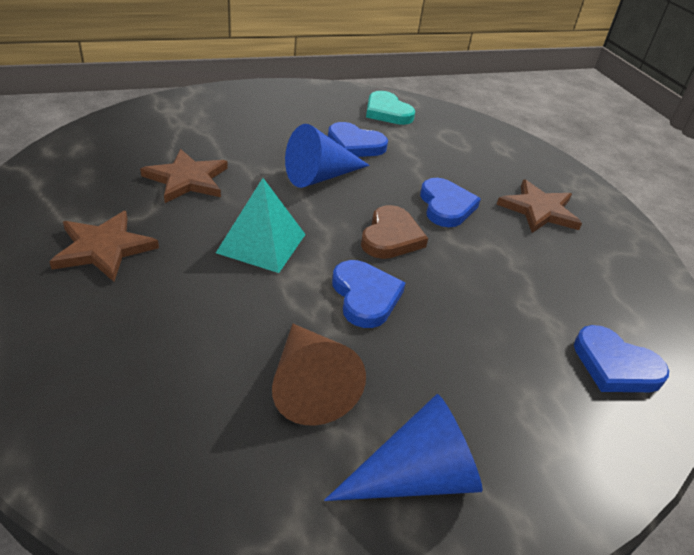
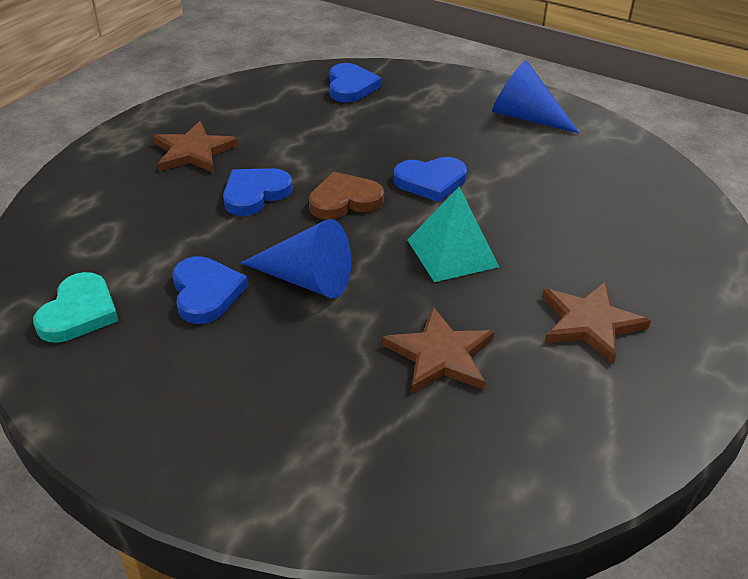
camera: 125 degrees left, 0 degrees up
(309, 385) = (532, 167): brown cone -> none
(365, 296) = (431, 181): blue heart -> blue heart turned 135 degrees counterclockwise

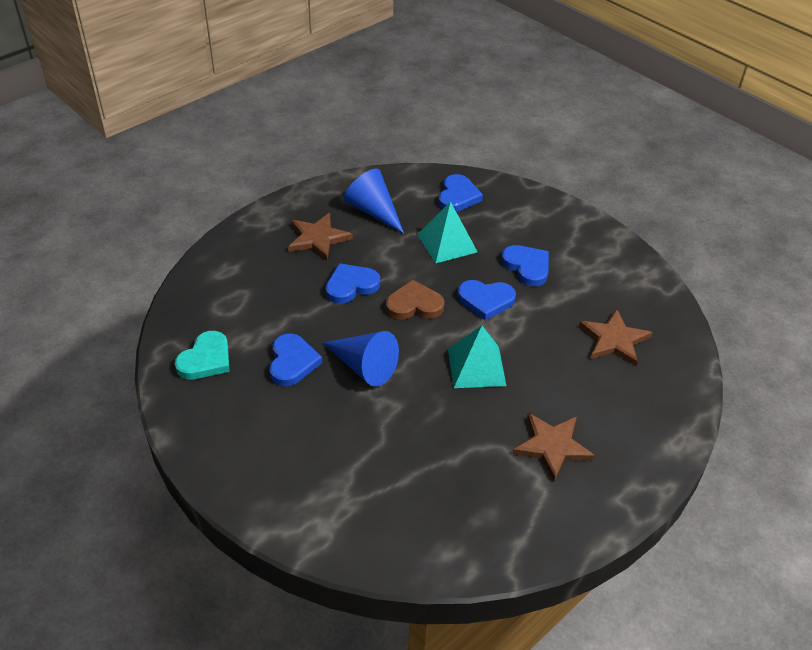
camera: 15 degrees right, 5 degrees up
(358, 132) = (447, 243): none -> turquoise pyramid
(440, 355) = (435, 446): brown star -> brown star (614, 340)
(463, 141) = (527, 267): none -> blue heart
(526, 117) = (588, 253): blue cone -> blue cone (373, 211)

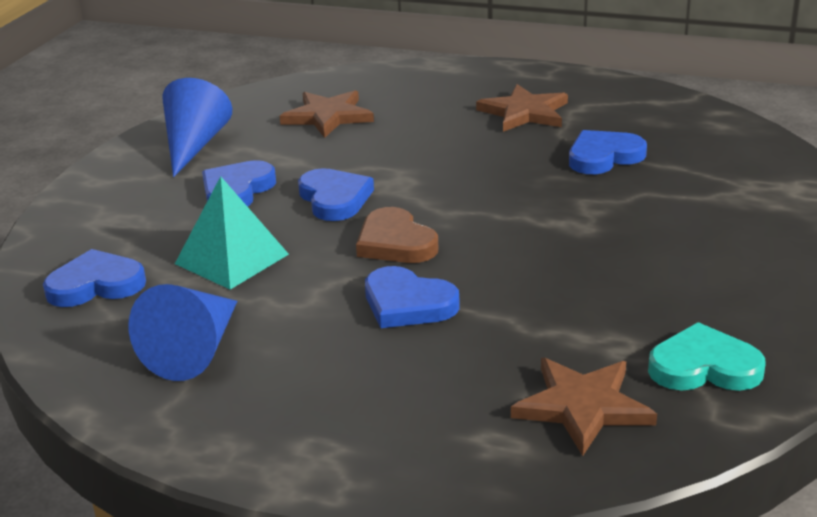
camera: 115 degrees left, 15 degrees down
(292, 362) = (612, 292): blue heart -> blue heart (603, 157)
(318, 238) = (320, 378): brown star -> brown star (582, 406)
(364, 366) = (551, 240): blue cone -> blue cone (194, 145)
(476, 367) = (461, 174): turquoise pyramid -> none

